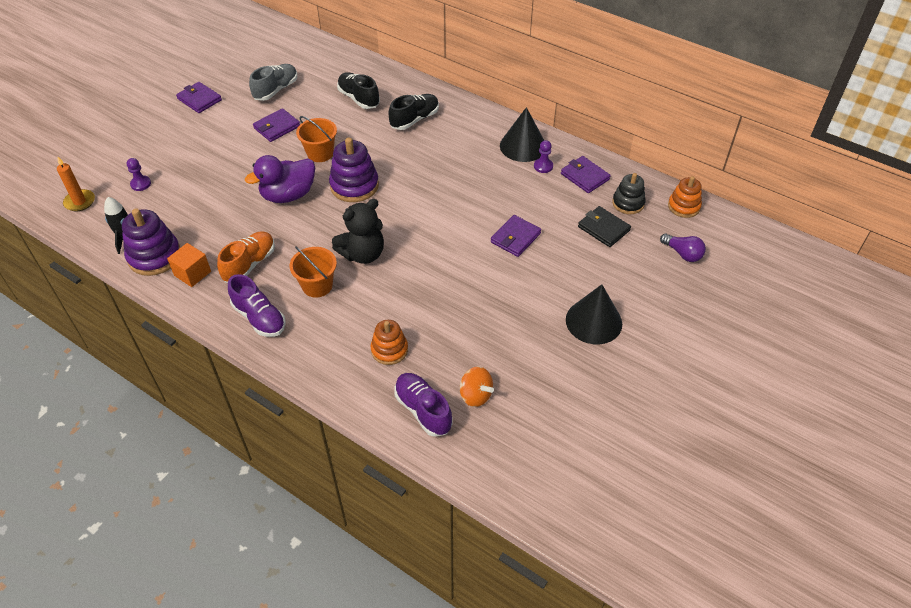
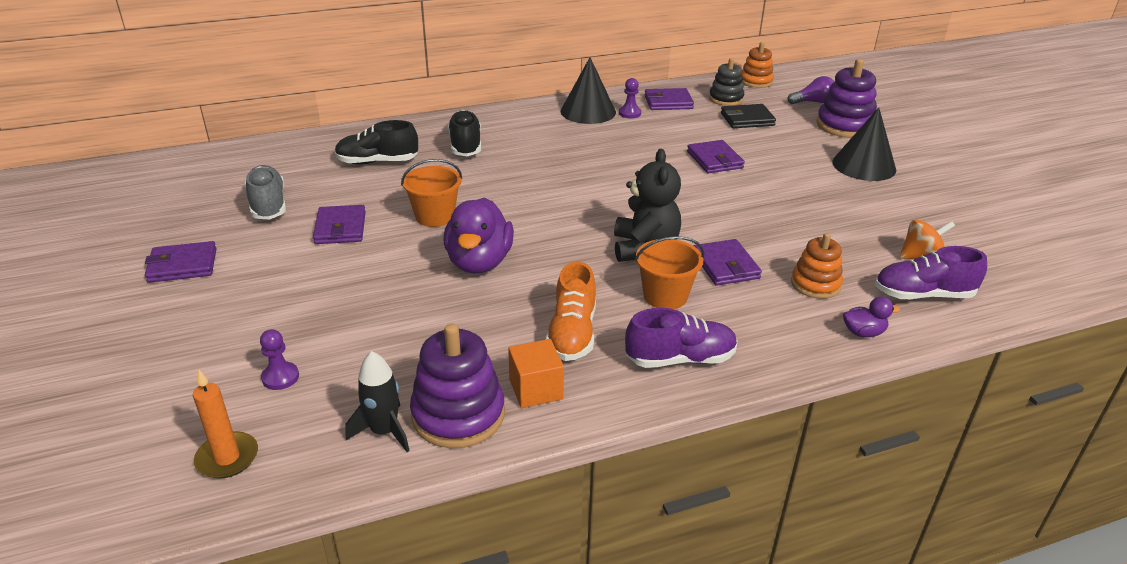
camera: 55 degrees left, 15 degrees down
(250, 264) = (572, 334): orange shoe -> orange shoe turned 150 degrees counterclockwise
(351, 392) = (863, 332): none -> purple duck
(354, 186) = (523, 215): purple stacking toy -> purple stacking toy (844, 126)
(375, 299) = (725, 266): none -> purple wallet

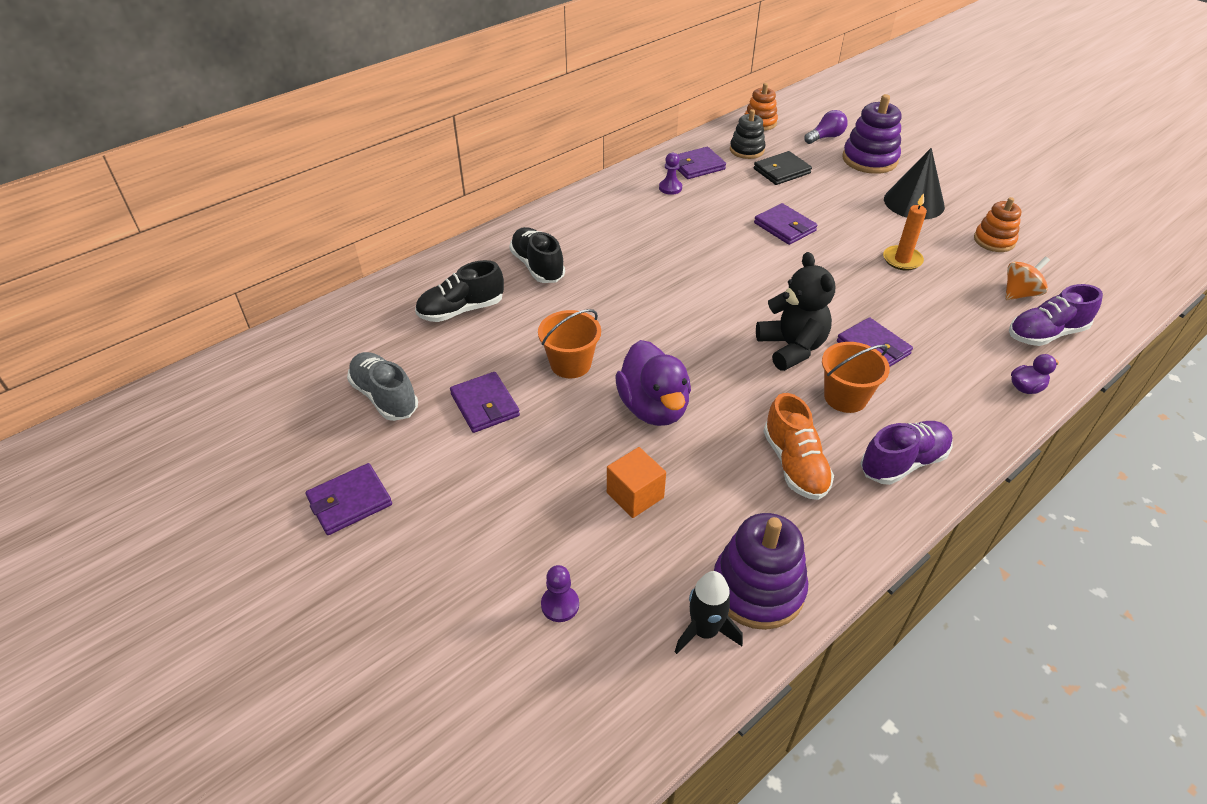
camera: 20 degrees left, 10 degrees up
(227, 458) = (578, 716): orange candle -> orange candle (902, 260)
(536, 389) = (805, 536): orange cube -> orange cube (635, 495)
(588, 111) = (629, 194): black cone -> none
(815, 284) = (958, 347): orange stacking toy -> orange stacking toy (994, 240)

